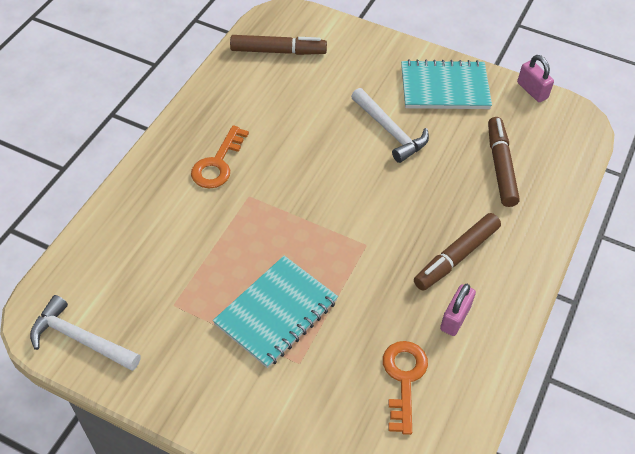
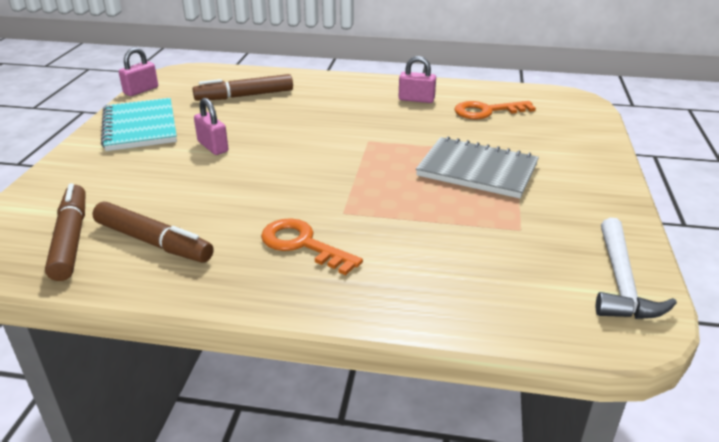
camera: 105 degrees left, 20 degrees down
(218, 163) = (302, 244): orange key -> orange key turned 150 degrees counterclockwise
(276, 312) = (477, 170): turquoise notebook -> grey notebook
(390, 131) = (213, 146): white hammer -> pink padlock
(456, 257) = (356, 104): brown marker -> brown marker (153, 242)

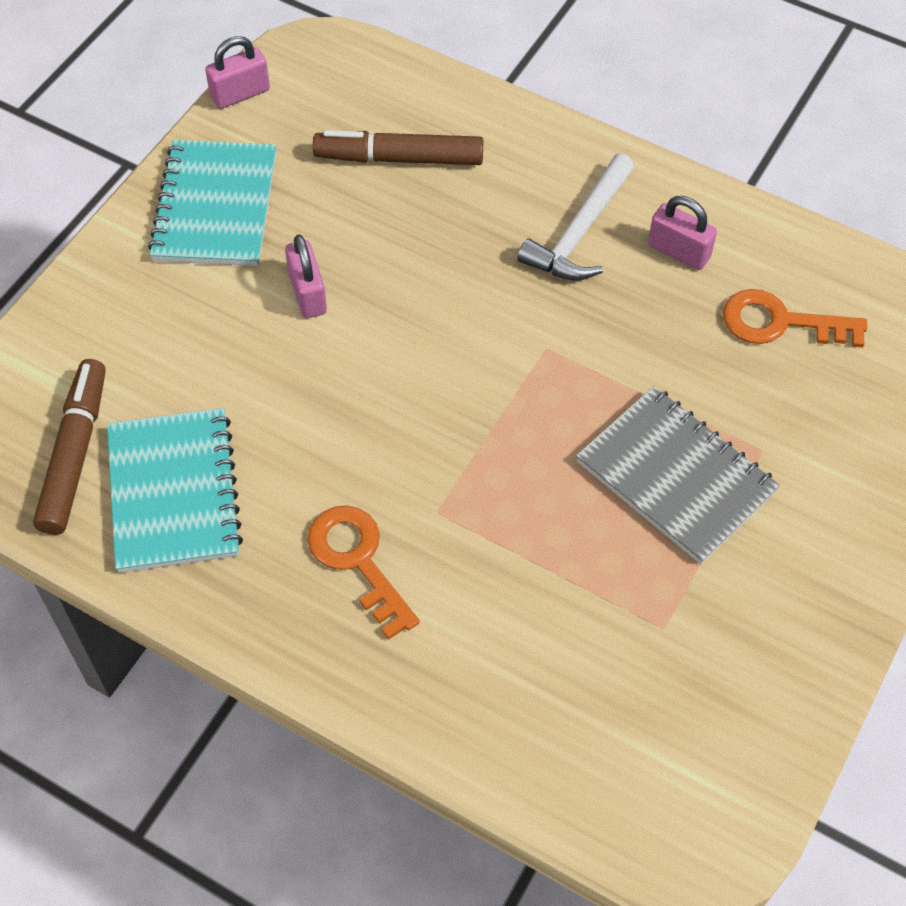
camera: 20 degrees right, 25 degrees up
(153, 242) = (173, 493): brown marker -> turquoise notebook
(621, 282) = (735, 772): white hammer -> white hammer (579, 232)

